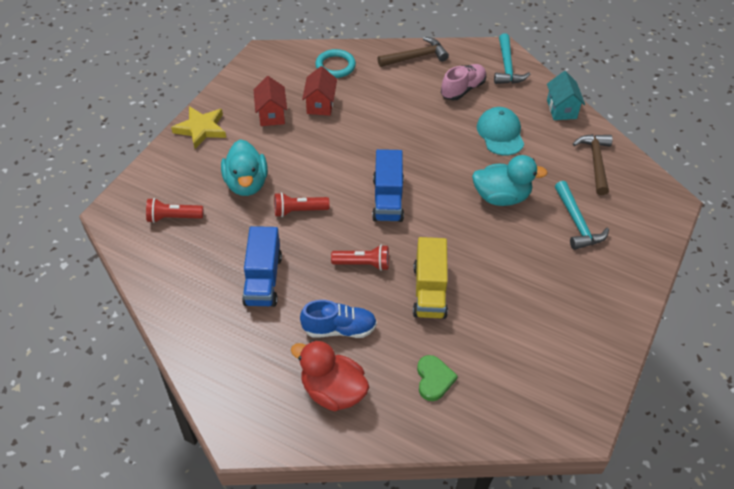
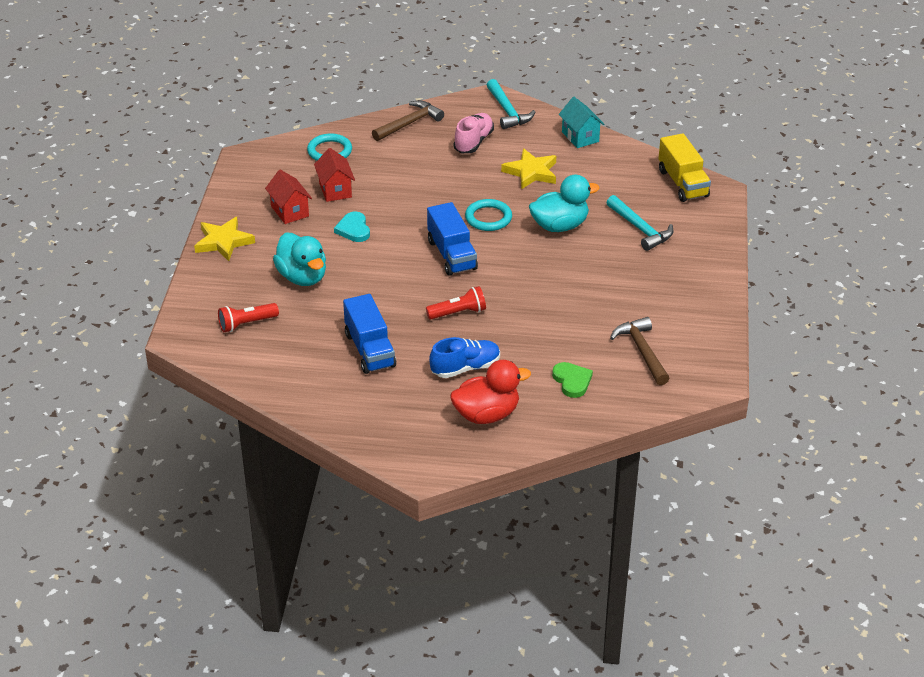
camera: 20 degrees left, 10 degrees down
(299, 211) = (370, 286): red flashlight -> none
(315, 148) = (353, 229): none -> turquoise heart
(333, 391) = (487, 414): red duck -> red duck turned 150 degrees clockwise
(429, 291) = (532, 317): yellow truck -> yellow truck (683, 183)
(439, 170) = (488, 218): none -> turquoise ring
(500, 133) = (531, 172): turquoise cap -> yellow star
(595, 162) = (634, 175): brown hammer -> brown hammer (642, 351)

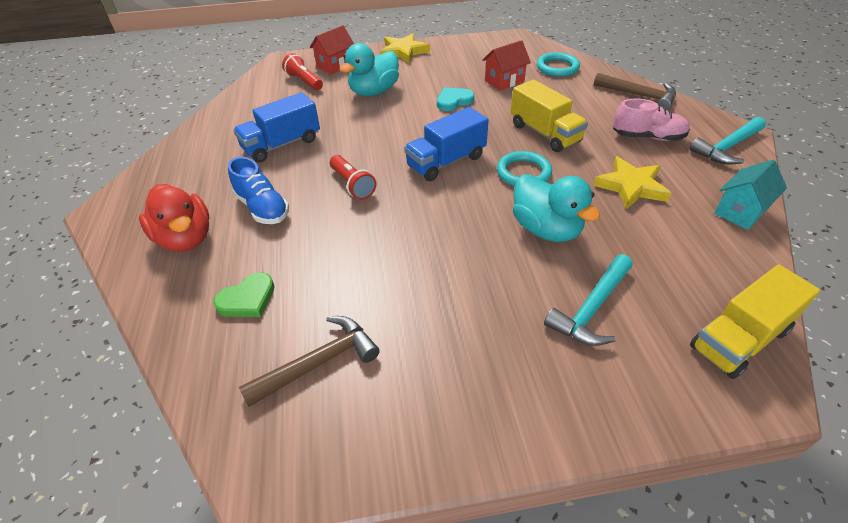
camera: 75 degrees right, 5 degrees up
(290, 211) = (460, 68): red house -> red house (335, 65)
(439, 191) = (544, 133): none -> yellow truck

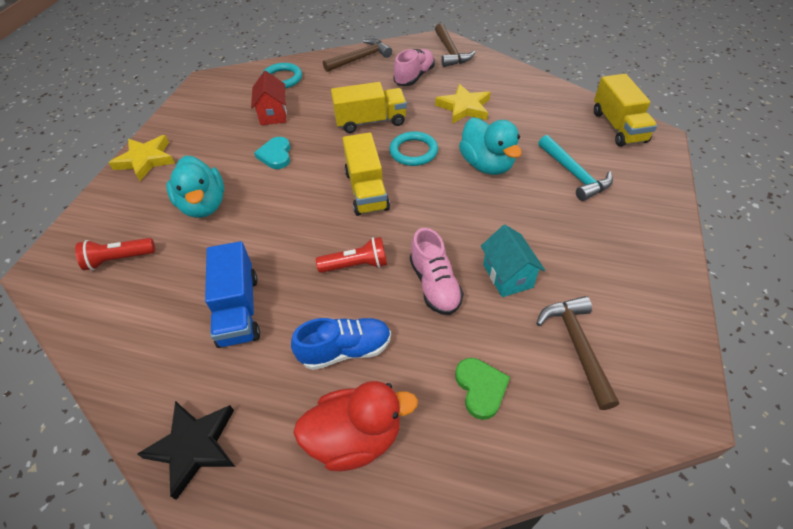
camera: 65 degrees left, 5 degrees up
(167, 168) = (194, 446): none -> black star
(335, 65) = (112, 222): red house -> none
(352, 238) = (434, 285): none -> pink shoe
(446, 162) = (366, 190): blue truck -> yellow truck
(546, 229) = (486, 165): turquoise duck -> turquoise duck turned 75 degrees clockwise
(727, 148) = (450, 52): turquoise hammer -> brown hammer
(740, 211) = (515, 77): turquoise house -> turquoise house (507, 276)

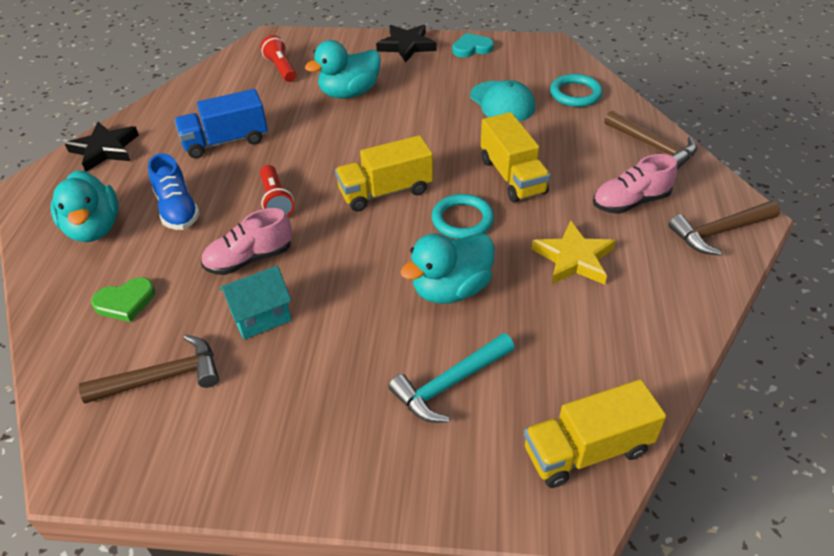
camera: 80 degrees right, 5 degrees down
(145, 160) = (406, 46): yellow star -> black star
(273, 114) = (502, 102): red house -> turquoise cap
(276, 155) = (431, 119): turquoise heart -> turquoise heart (472, 48)
(355, 438) = (94, 228): red duck -> turquoise duck
(414, 77) = (630, 202): pink shoe -> pink shoe turned 135 degrees clockwise

